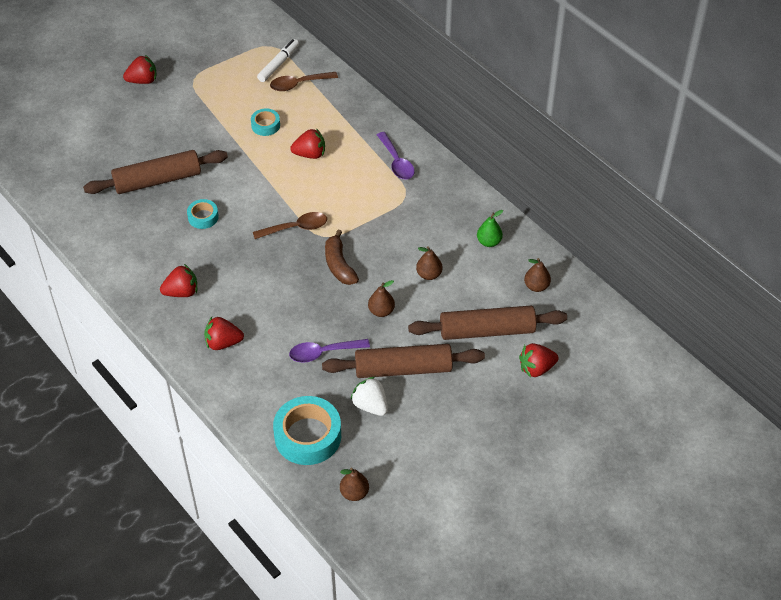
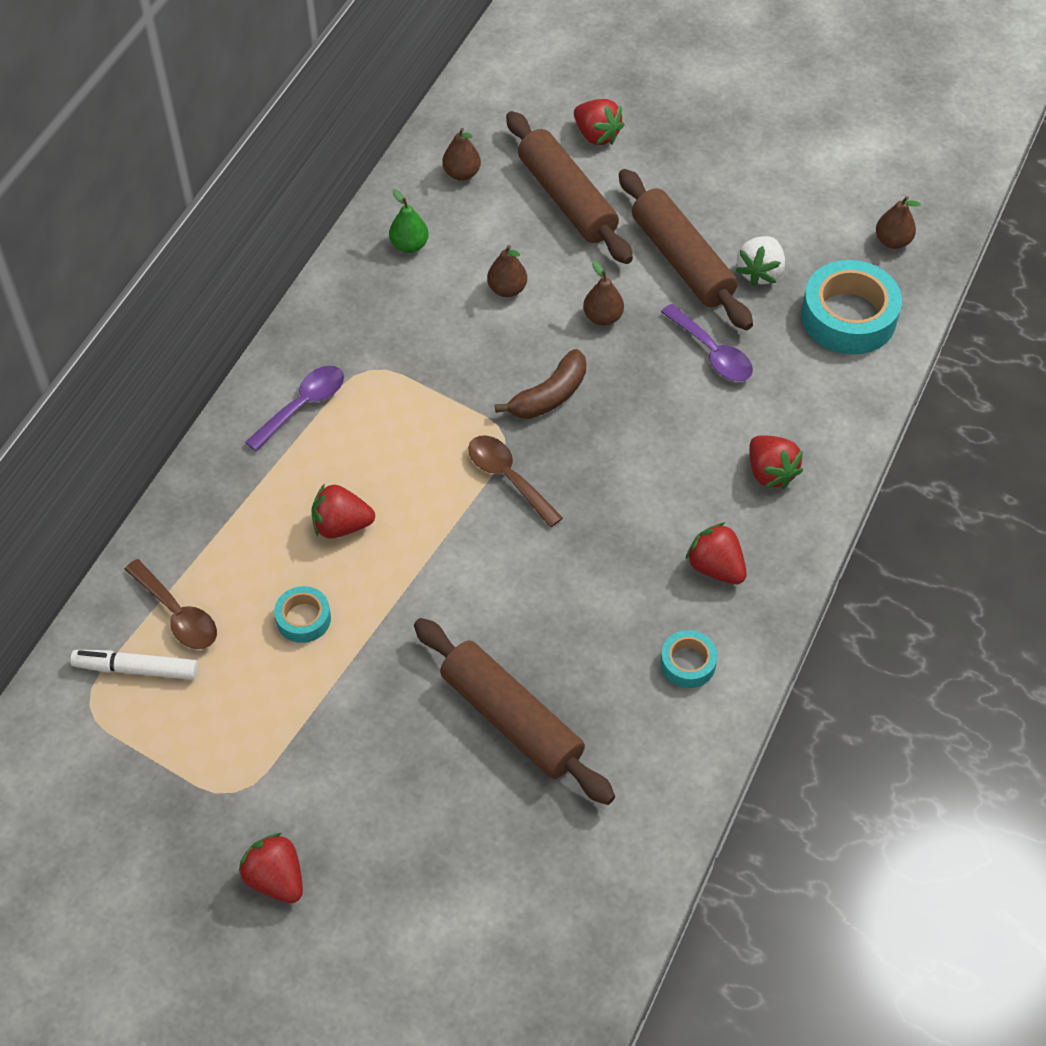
camera: 115 degrees left, 5 degrees up
(203, 217) = (555, 612): turquoise tape -> turquoise tape (688, 663)
(310, 154) = (341, 525): red strawberry -> red strawberry turned 60 degrees counterclockwise

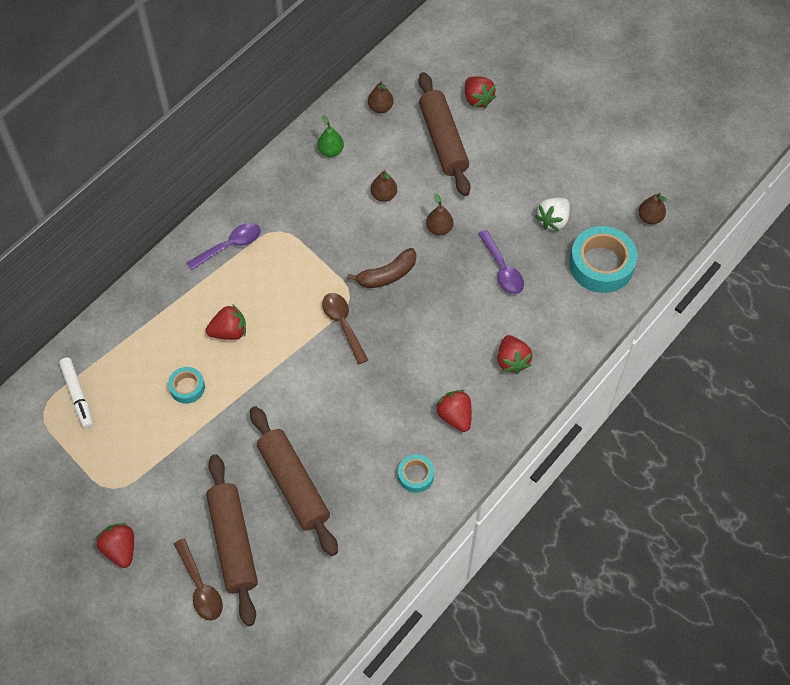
camera: 15 degrees right, 5 degrees up
(136, 669) = (77, 395): white marker -> white marker turned 135 degrees counterclockwise
(177, 614) = (112, 366): brown spoon -> brown spoon (200, 587)
(341, 525) = (229, 332): red strawberry -> red strawberry turned 150 degrees clockwise
(682, 261) = (504, 200): brown rolling pin -> brown rolling pin (233, 543)

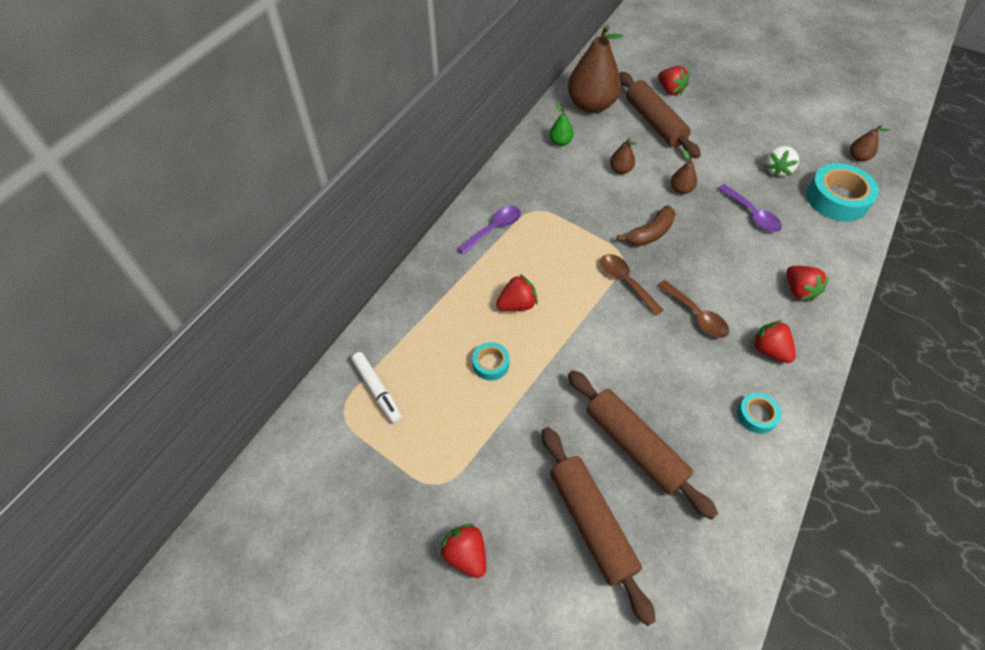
camera: 10 degrees left, 5 degrees down
(200, 587) = (571, 584): brown spoon -> brown spoon (696, 315)
(380, 108) = (591, 105): brown pear -> brown pear, size x2.28

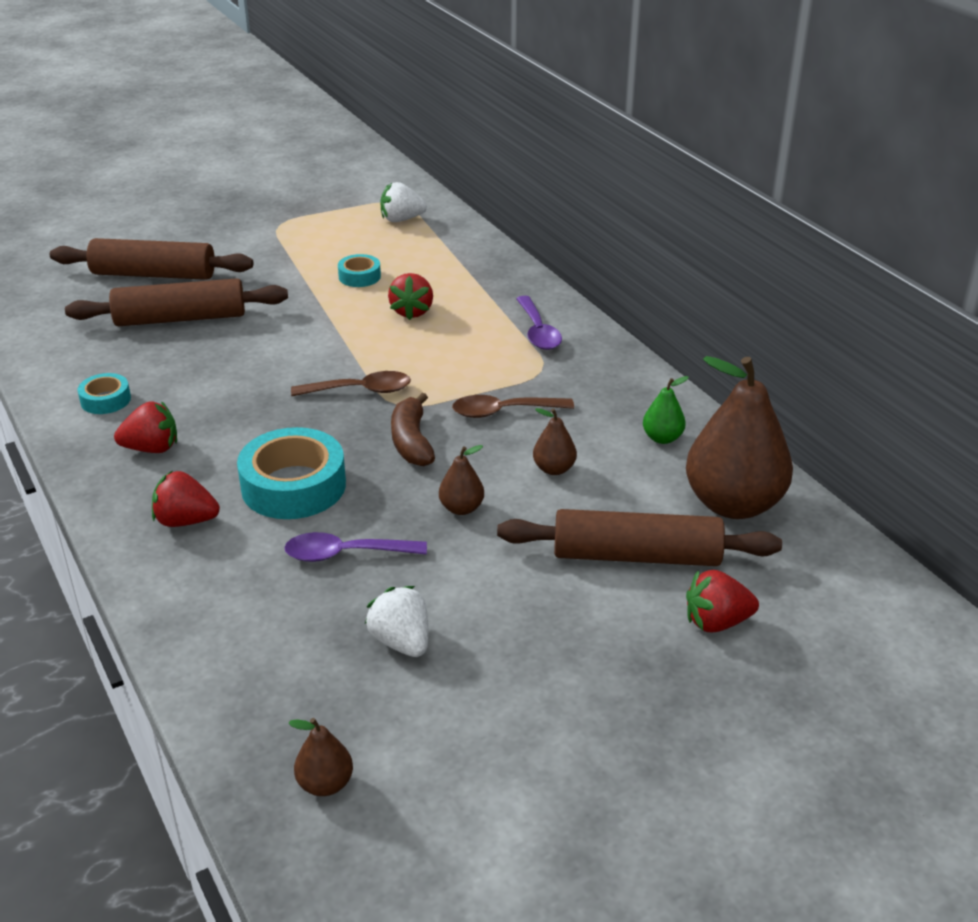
camera: 120 degrees right, 20 degrees down
(377, 390) = (401, 219): white marker -> white strawberry
(466, 554) = (211, 220): red strawberry -> none
(696, 315) = (258, 419): brown spoon -> brown spoon (504, 412)
(837, 199) = (273, 675): turquoise tape -> turquoise tape (293, 486)

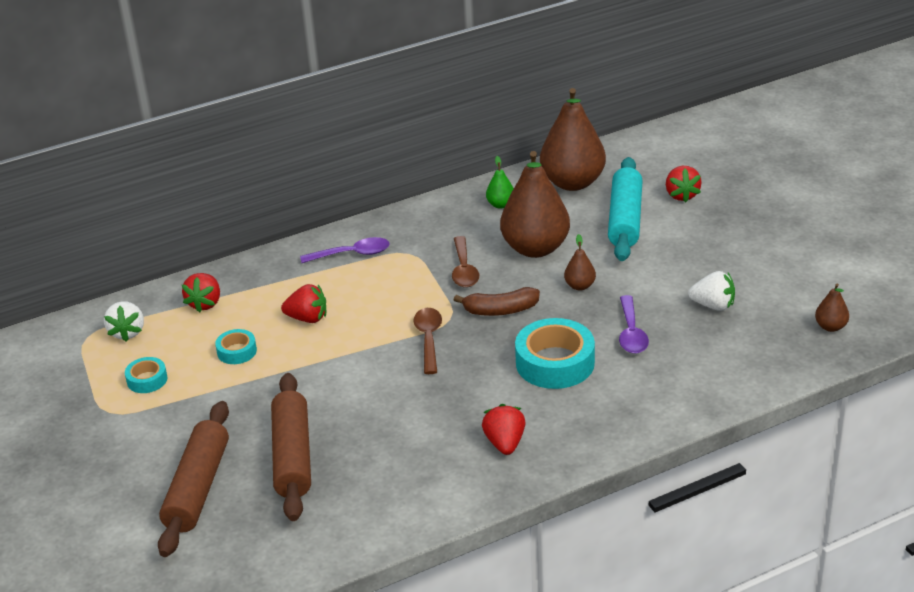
camera: 85 degrees left, 0 degrees up
(105, 400) = (429, 483): turquoise tape -> turquoise tape (147, 380)
(186, 521) = (598, 411): red strawberry -> red strawberry (205, 303)
(401, 642) = (713, 305): white strawberry -> white strawberry turned 135 degrees counterclockwise
(554, 469) = (535, 248): brown pear -> brown pear, size x2.28
(636, 555) = (625, 219): brown rolling pin -> turquoise rolling pin

